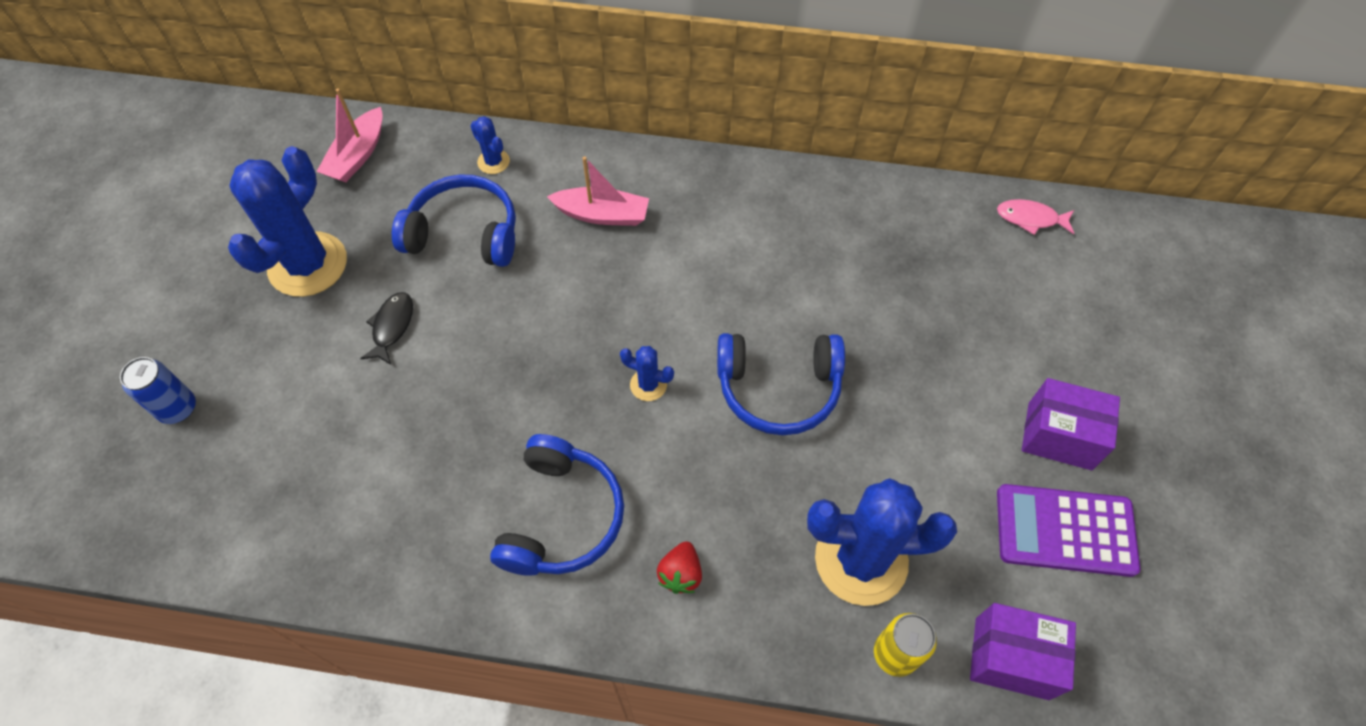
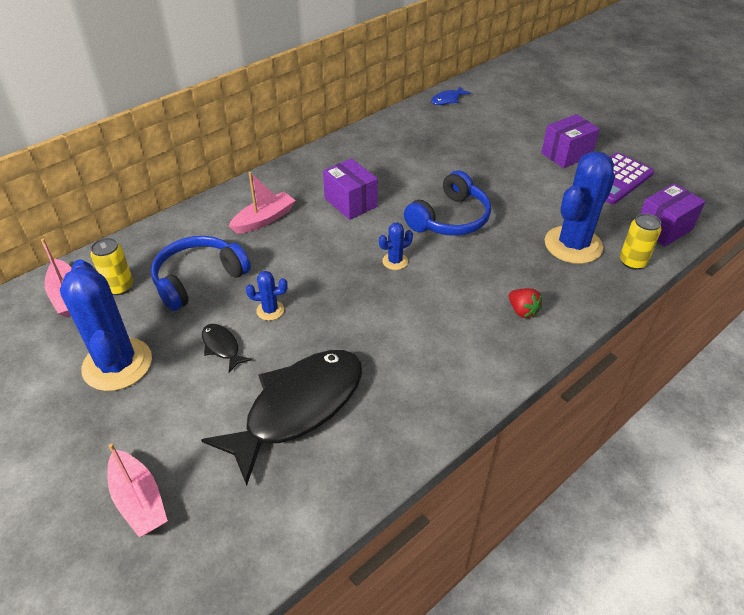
camera: 50 degrees left, 15 degrees down
(178, 408) = (139, 500): blue can -> pink boat
(365, 451) = (298, 408): none -> black fish
(401, 182) = (119, 287): none -> yellow can
(493, 162) = (165, 241): blue cactus -> blue cactus (270, 310)
(561, 517) = (441, 340): blue headphones -> none
(708, 270) = (350, 202): none -> purple box
(1030, 218) = (447, 100): pink fish -> blue fish

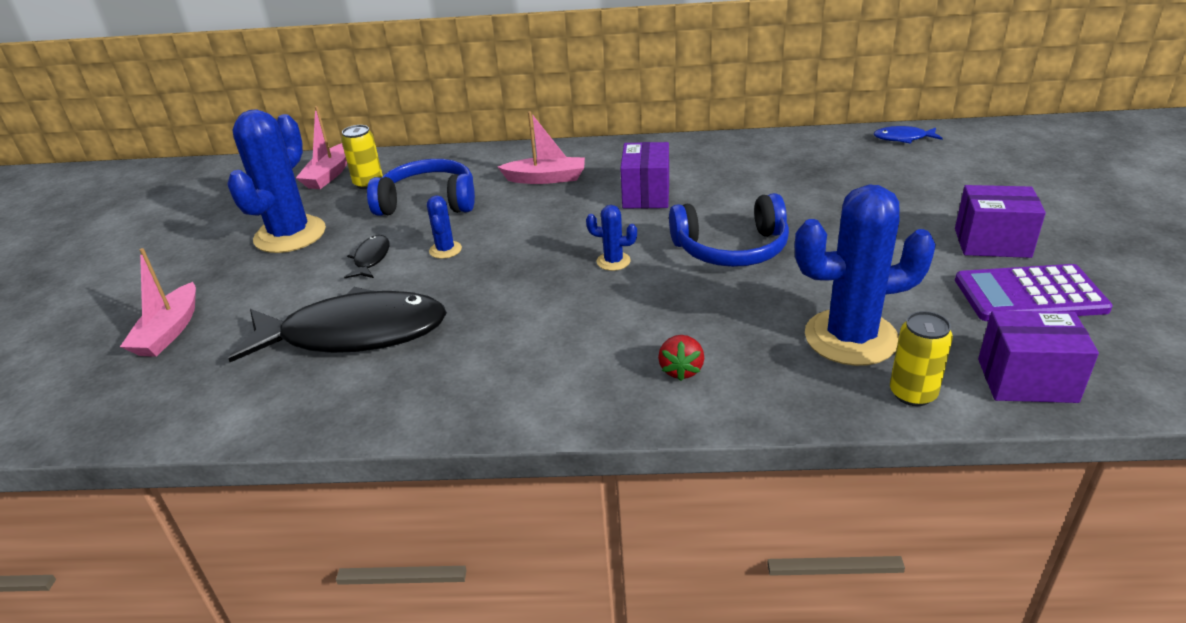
camera: 45 degrees right, 10 degrees down
(270, 310) = (445, 250): blue cactus -> blue cactus turned 45 degrees clockwise

